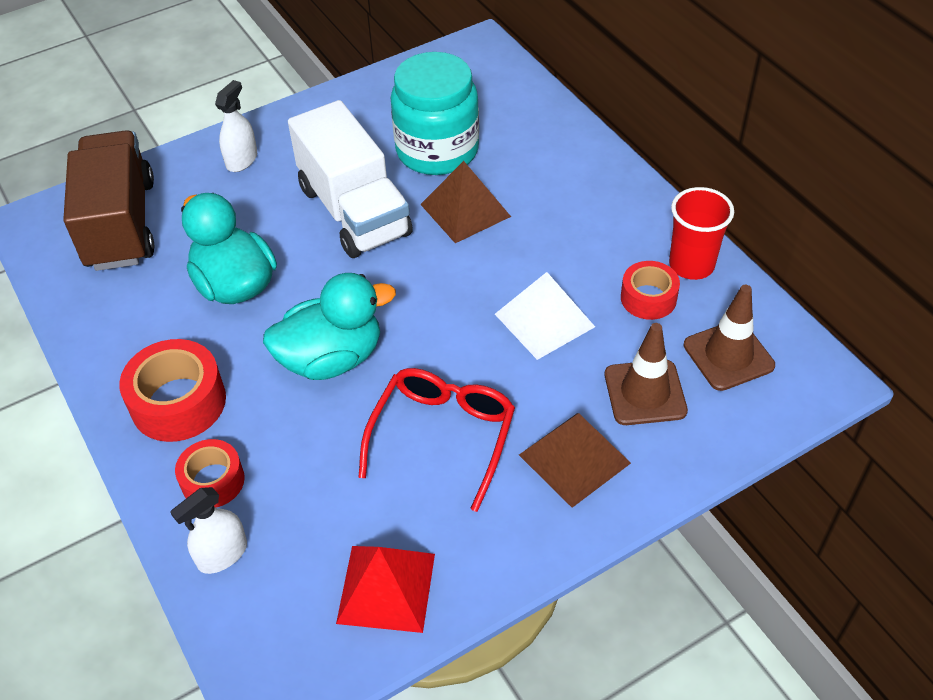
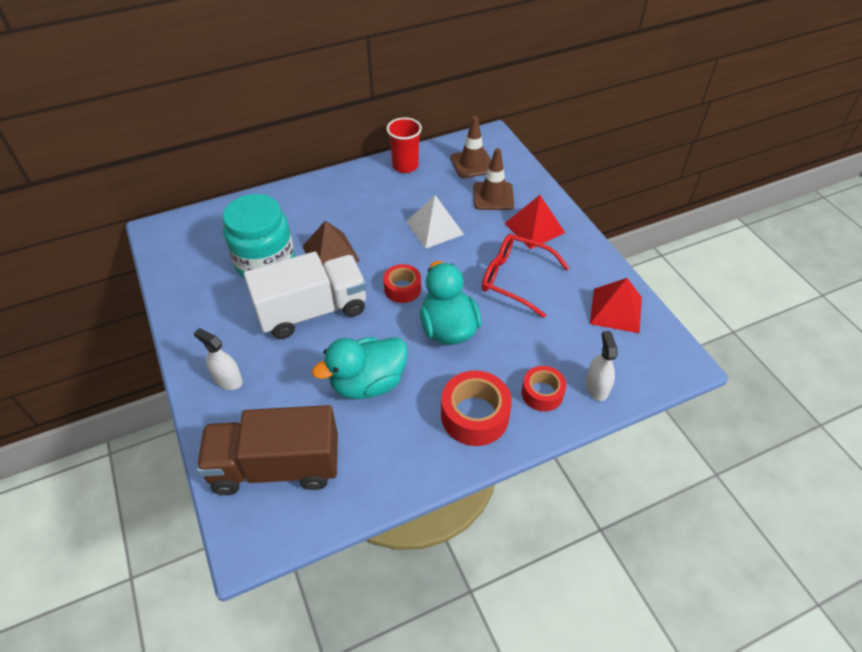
camera: 85 degrees left, 0 degrees up
(222, 554) = (596, 387): white spray bottle -> white spray bottle turned 150 degrees counterclockwise
(574, 459) = (534, 228): brown pyramid -> red pyramid
(648, 298) = (426, 185): red tape -> red tape (402, 289)

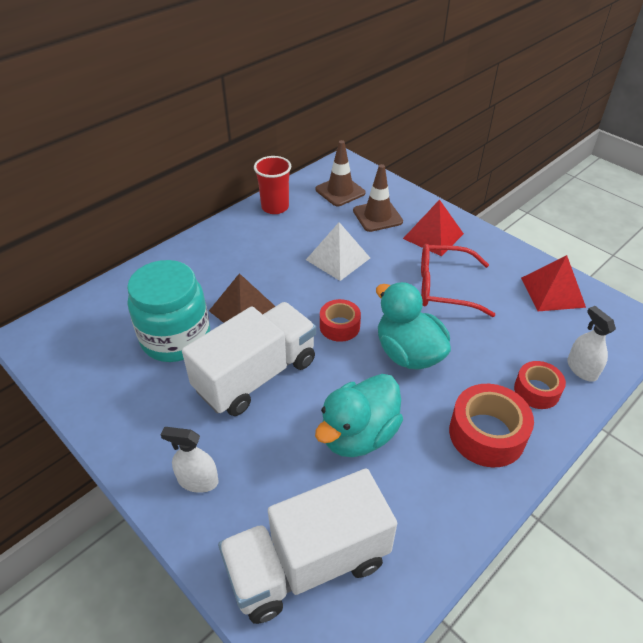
camera: 20 degrees left, 5 degrees down
(276, 466) = (308, 563): brown truck -> white truck

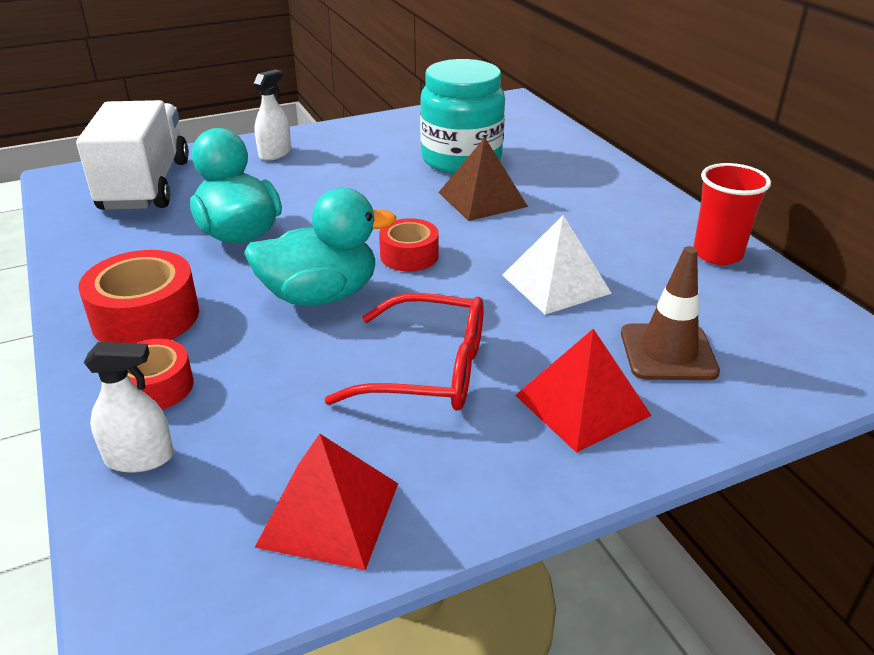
camera: 110 degrees right, 10 degrees down
(256, 375) = (372, 192): white truck -> none
(340, 191) = (764, 328): brown traffic cone -> none
(444, 287) = (429, 370): red glasses -> red glasses turned 75 degrees clockwise

